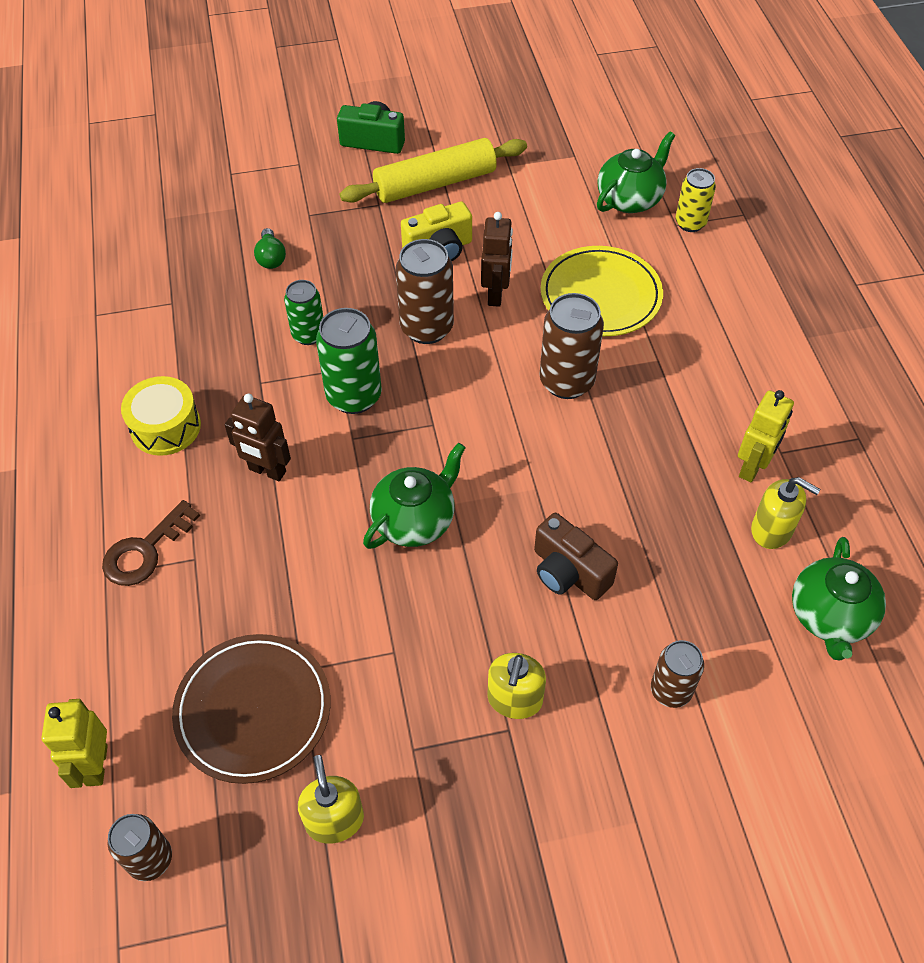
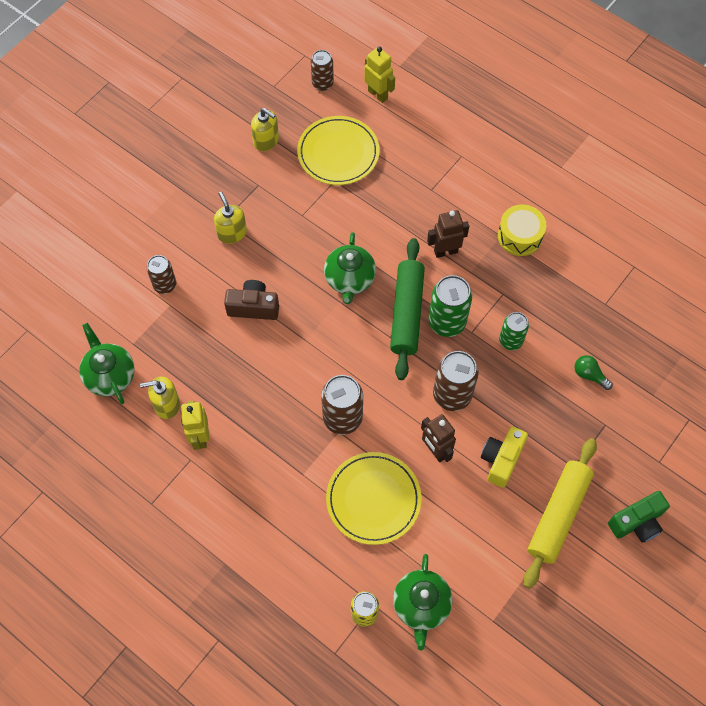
camera: 140 degrees right, 10 degrees up
(145, 550) = (457, 177): brown key -> none
(253, 710) = (338, 153): brown plate -> yellow plate
(387, 435) = (407, 313): none -> green rolling pin

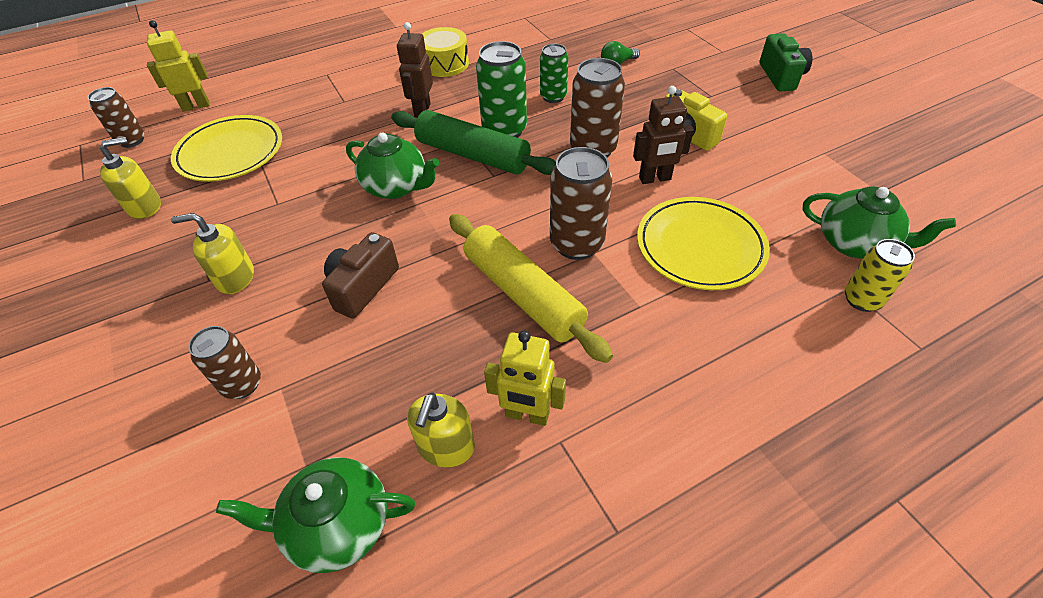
camera: 65 degrees left, 15 degrees down
(558, 515) = (761, 117): yellow rolling pin -> yellow rolling pin (523, 294)

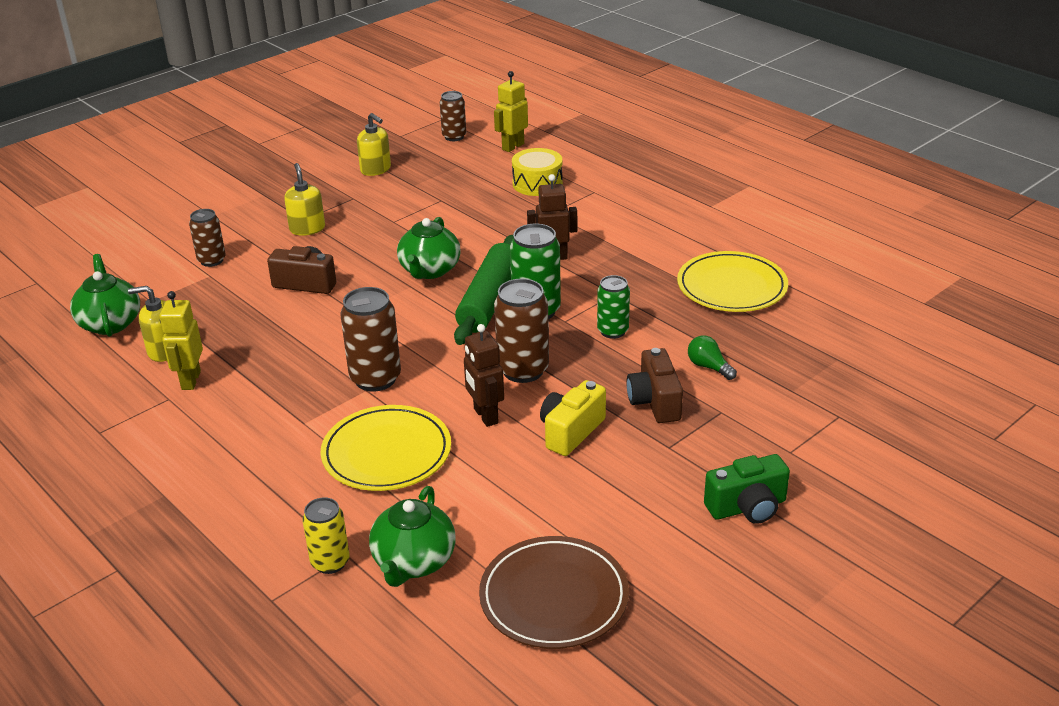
camera: 75 degrees right, 15 degrees down
(196, 106) = (512, 146): yellow robot -> yellow robot turned 105 degrees counterclockwise
(230, 152) = (452, 182): yellow plate -> yellow plate (731, 287)
(445, 64) = (647, 252): yellow drum -> yellow drum (537, 183)
(523, 294) = (309, 359): yellow rolling pin -> none
(654, 93) = (654, 402): none -> brown camera
(885, 172) = (554, 597): none -> brown plate

